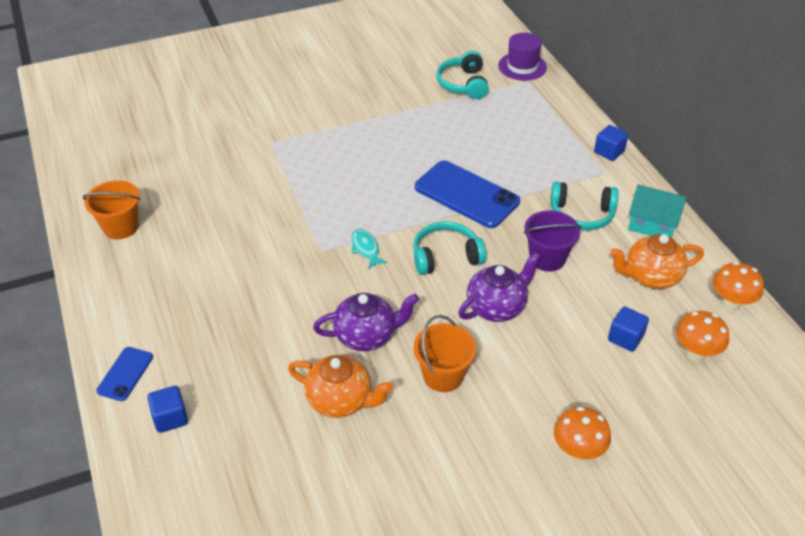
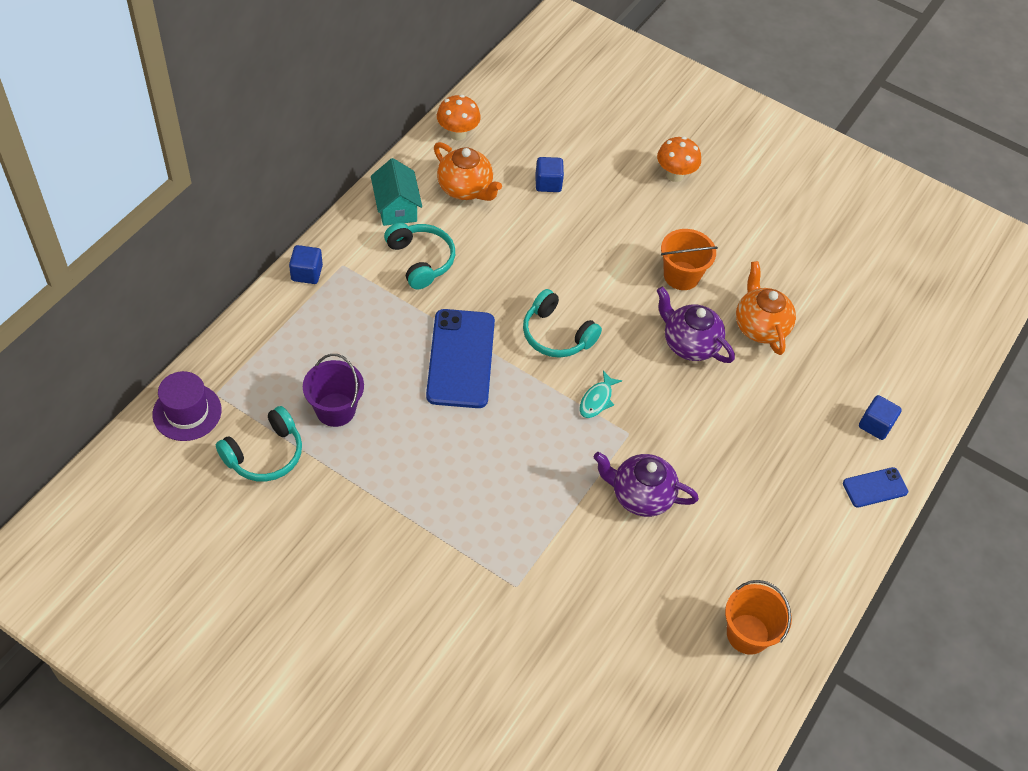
camera: 130 degrees left, 10 degrees up
(497, 307) = (584, 273): purple teapot -> purple teapot (640, 495)
(547, 258) = (499, 263): purple bucket -> purple bucket (335, 409)
(695, 353) = (529, 140): orange mushroom -> none

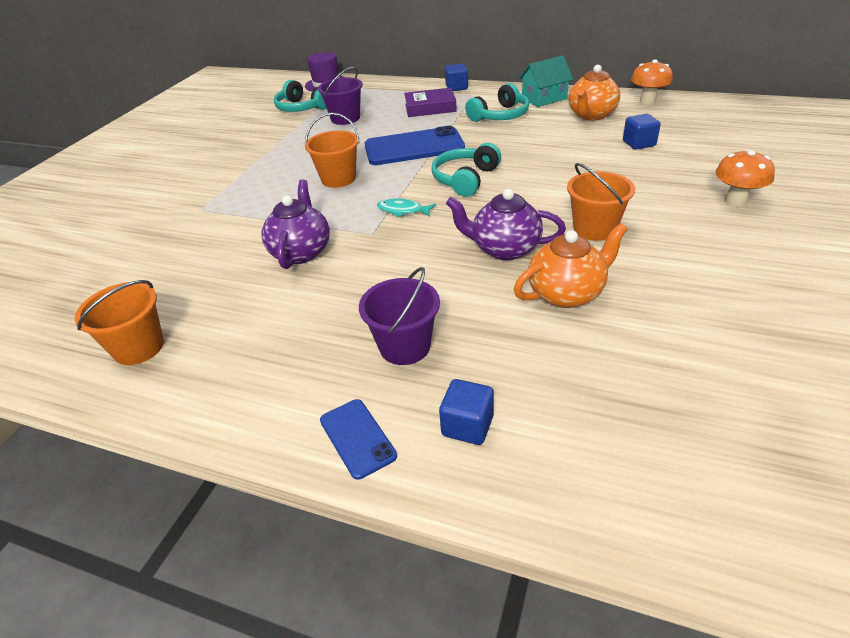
camera: 85 degrees right, 15 degrees down
(356, 316) = (430, 108): none -> purple book
(504, 443) = (338, 179): none -> orange bucket
(689, 344) = (504, 249): purple teapot -> purple teapot turned 105 degrees counterclockwise
(793, 442) = (405, 346): none -> purple bucket

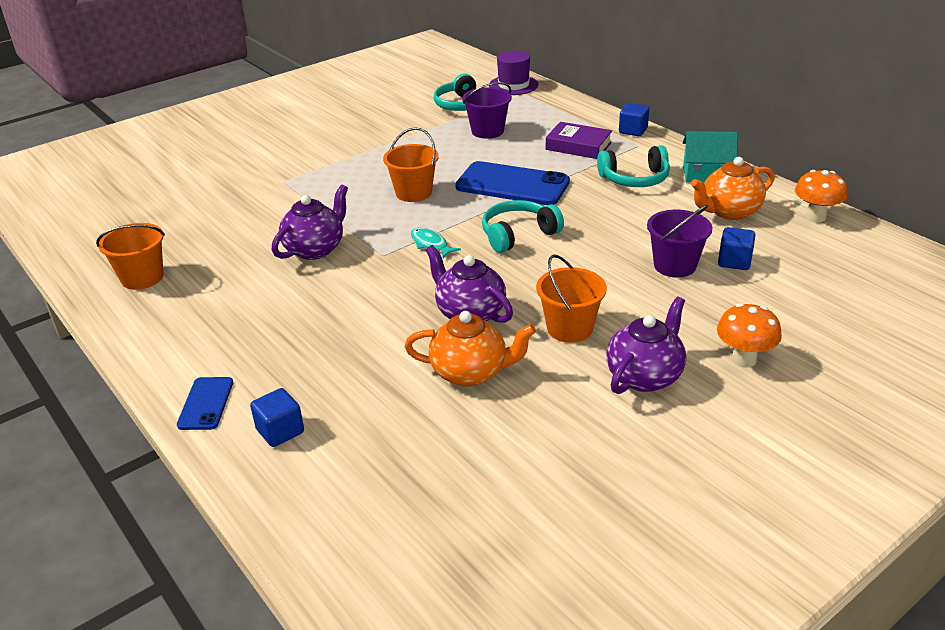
camera: 30 degrees right, 5 degrees down
(405, 346) = (304, 357): purple bucket -> purple bucket (675, 266)
(692, 239) = (644, 376): none -> purple teapot

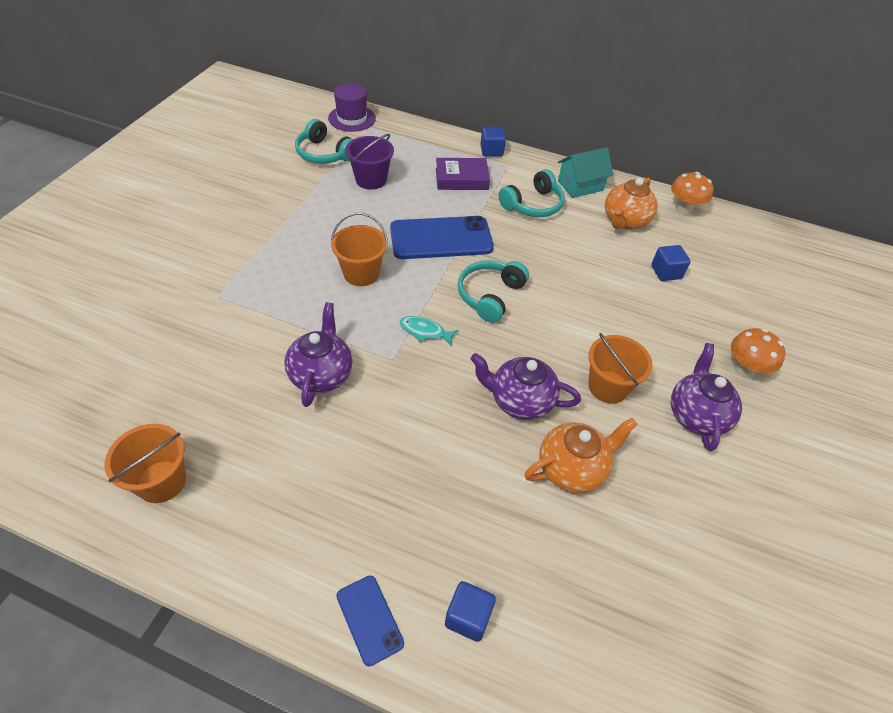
camera: 35 degrees left, 15 degrees up
(675, 266) = (630, 290): purple bucket -> none

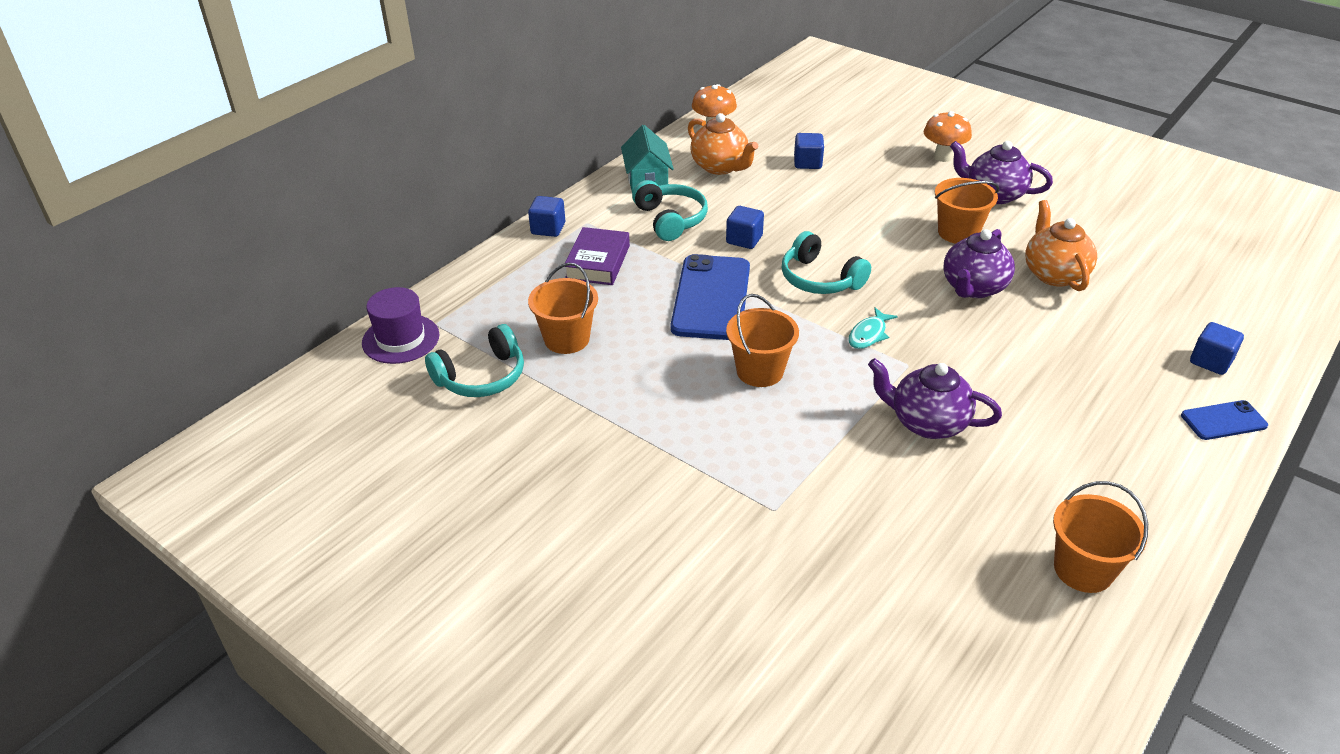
camera: 70 degrees left, 10 degrees down
(371, 180) = (567, 339): purple bucket -> orange bucket
(525, 247) = (744, 240): none -> blue cube

